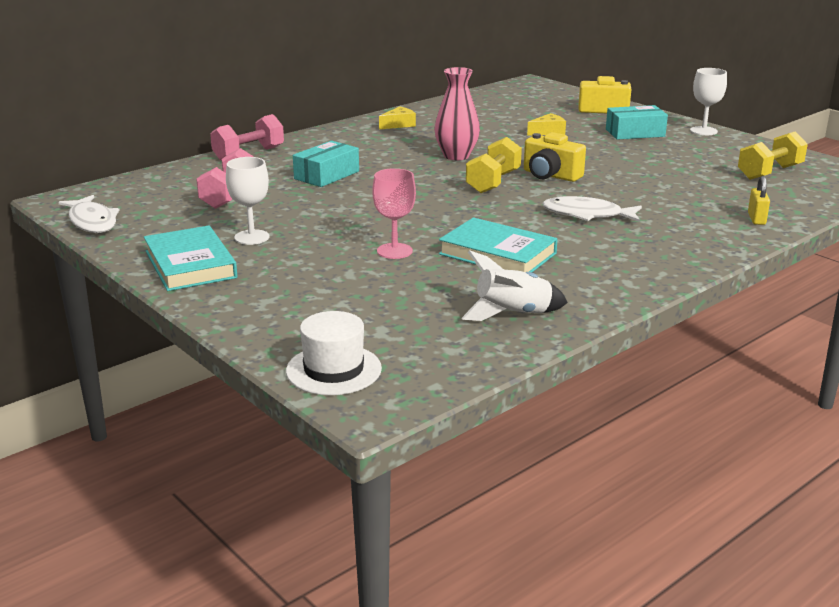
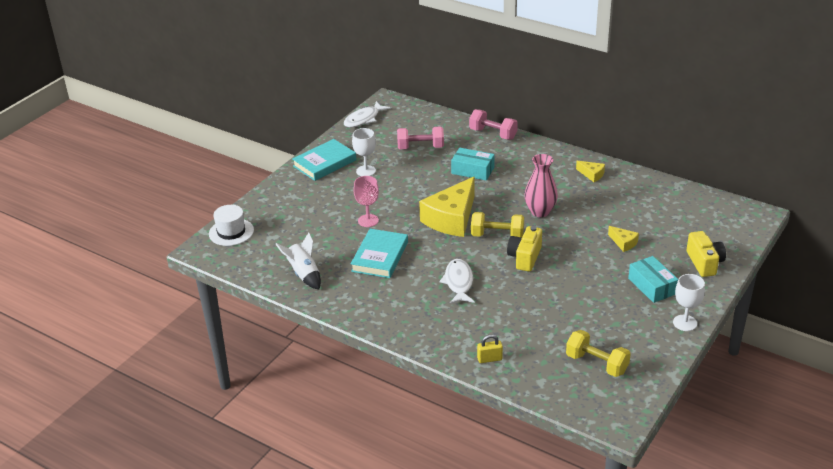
camera: 75 degrees right, 10 degrees up
(434, 200) = (451, 218): none -> yellow cheese

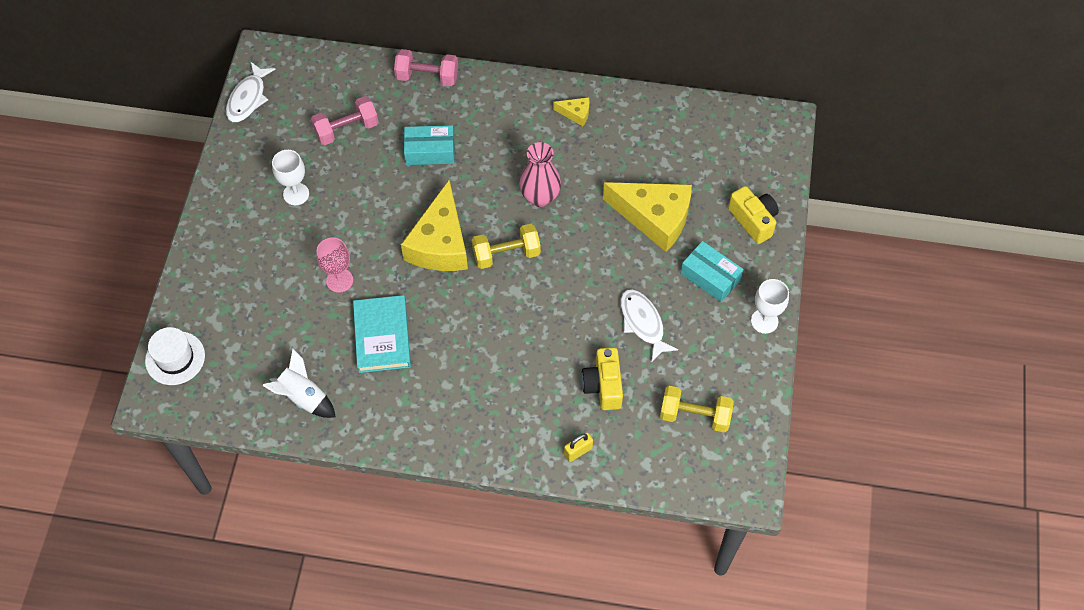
camera: 25 degrees left, 25 degrees up
(324, 163) = (235, 196): turquoise book -> none
(458, 282) = (493, 346): white fish -> white fish (643, 323)
(525, 257) = (553, 279): yellow camera -> yellow camera (603, 385)
(623, 243) = (654, 218): yellow cheese -> yellow cheese, size x2.30

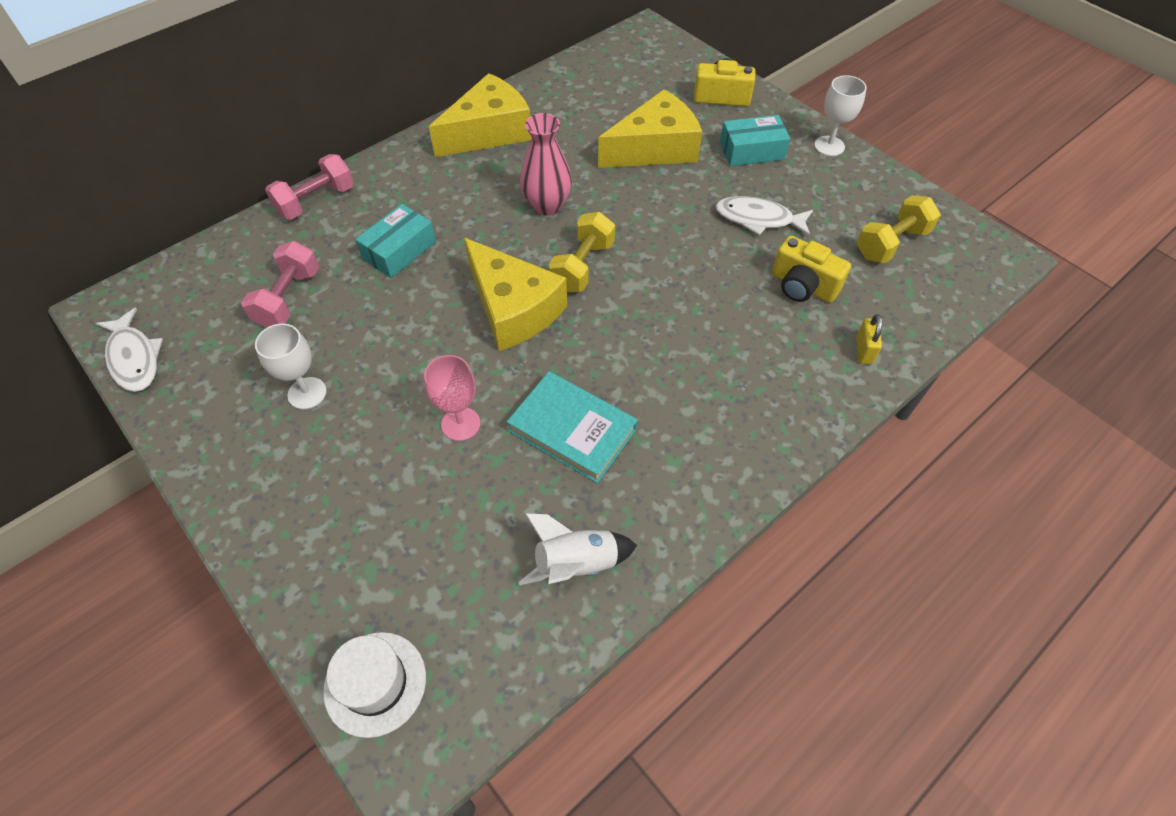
camera: 50 degrees left, 5 degrees down
(575, 113) = (489, 132): yellow cheese -> yellow cheese, size x2.30

